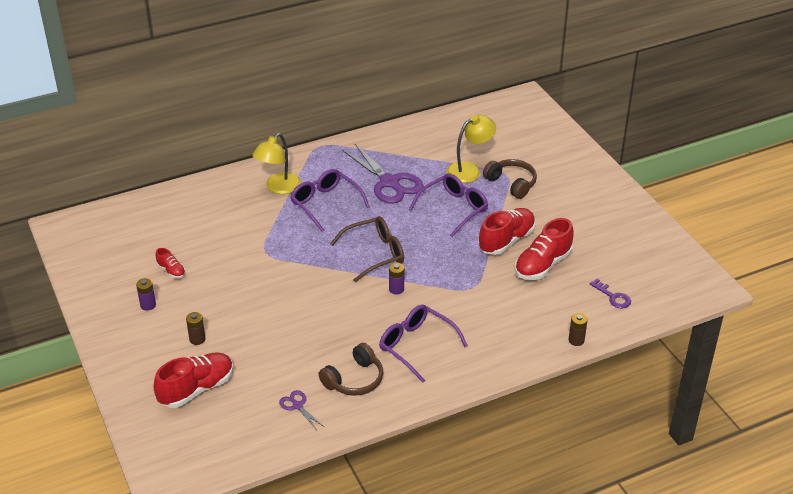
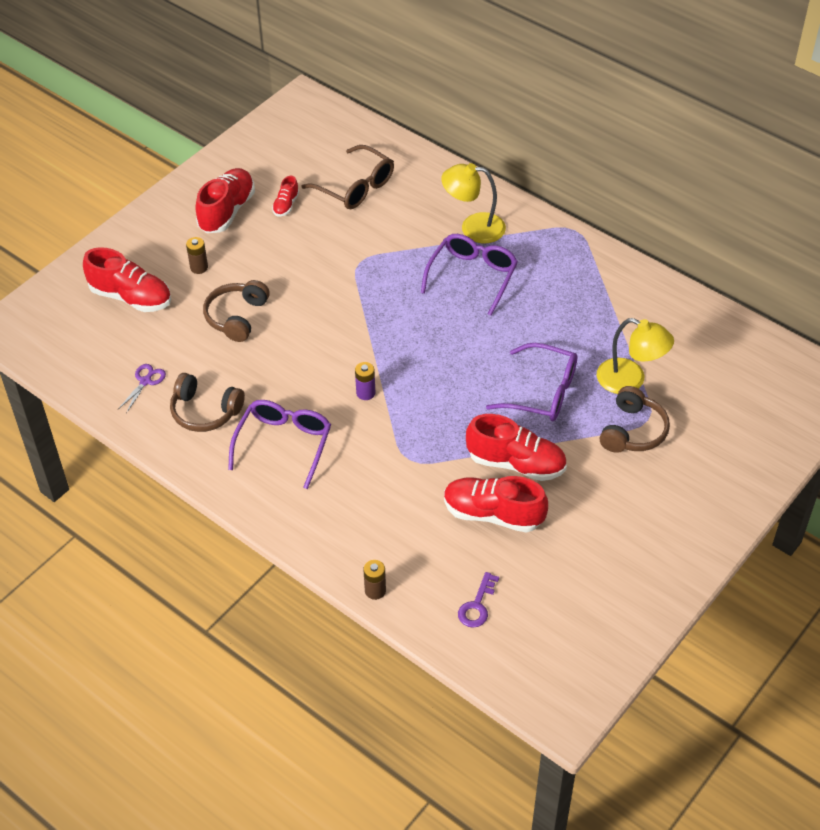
camera: 65 degrees right, 10 degrees up
(148, 305) = (227, 211): purple battery -> red shoe
(269, 333) = (236, 317): none -> brown headphones
(375, 254) = (414, 352): brown glasses -> brown glasses (356, 187)
(389, 182) = (551, 315): purple scissors -> none

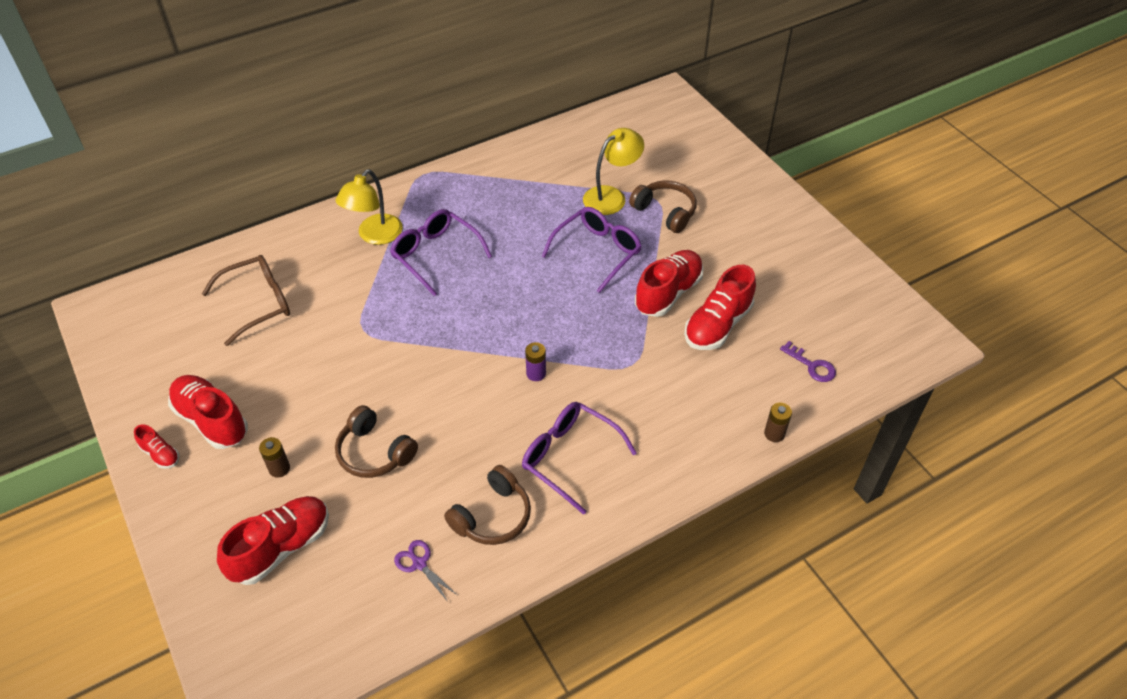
camera: 70 degrees left, 0 degrees up
(286, 205) = (241, 366): red shoe -> red shoe (160, 454)

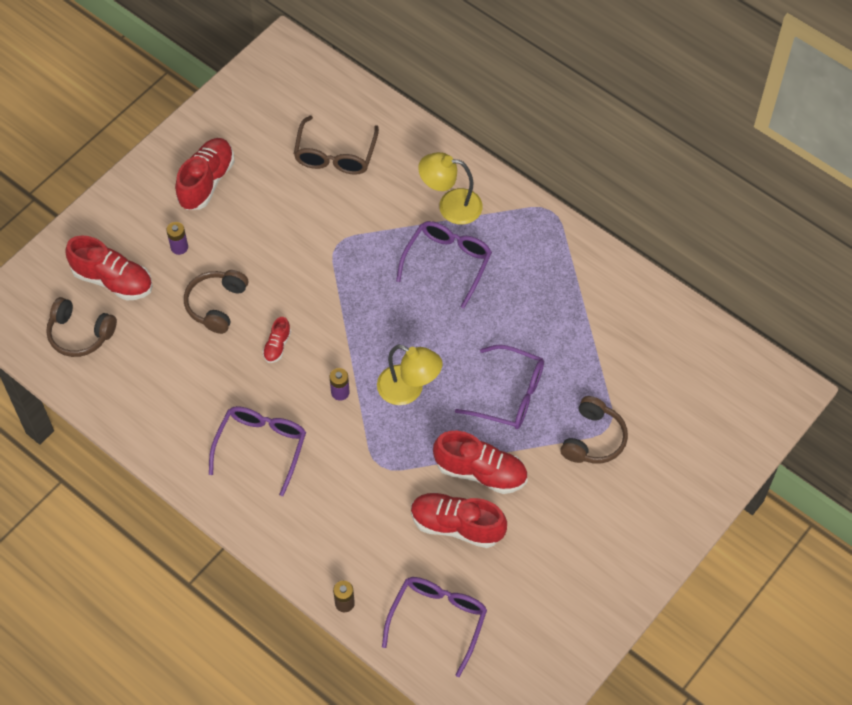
camera: 70 degrees right, 10 degrees up
(160, 454) = (165, 165): red shoe -> red shoe (277, 346)
(258, 303) = (335, 155): brown glasses -> brown glasses turned 60 degrees clockwise
(279, 468) = (179, 247): brown battery -> purple battery
(419, 564) = (128, 375): purple scissors -> none
(492, 516) = (186, 410): brown headphones -> brown headphones (80, 334)
(611, 196) = (594, 383): yellow lamp -> yellow lamp (409, 390)
(812, 365) = (438, 620): purple key -> purple glasses

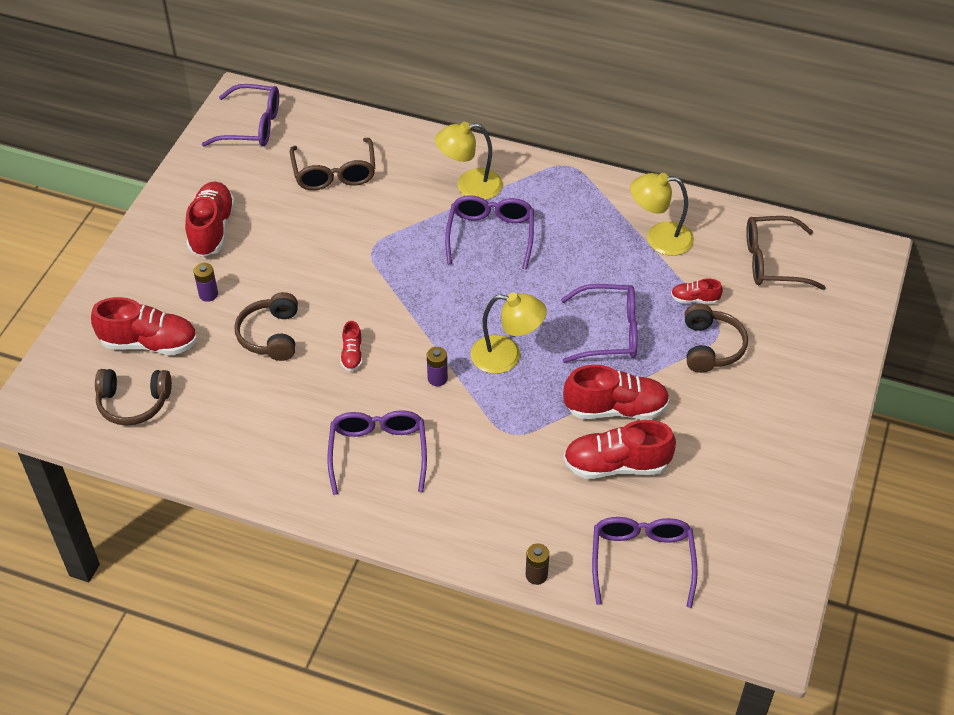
camera: 20 degrees left, 10 degrees down
(282, 82) = (252, 126): none -> purple glasses
(599, 313) = (659, 238): none -> yellow lamp
(602, 386) = (694, 299): none -> red shoe
(692, 370) = (772, 262): none -> brown glasses

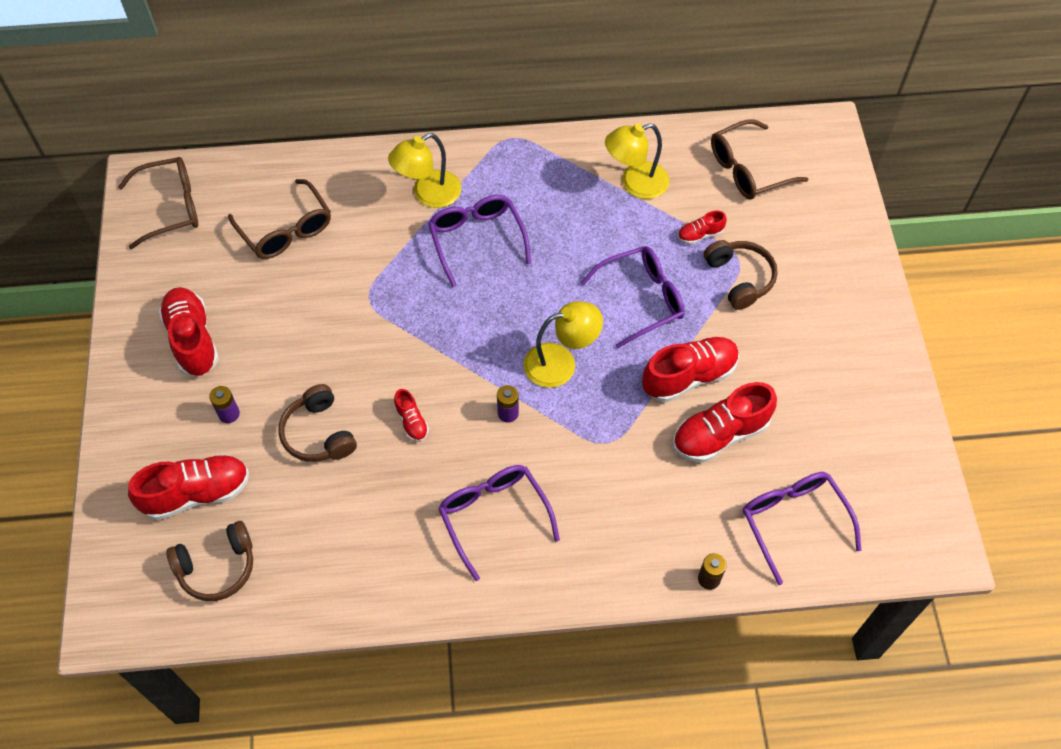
camera: 25 degrees left, 10 degrees up
(252, 126) = (171, 207): purple glasses -> brown glasses

